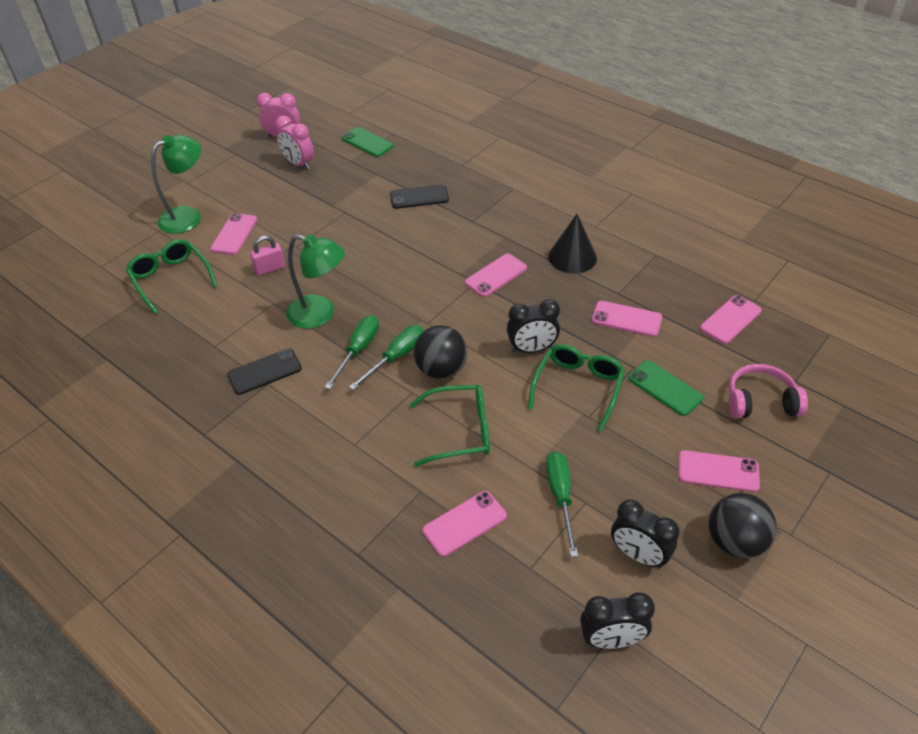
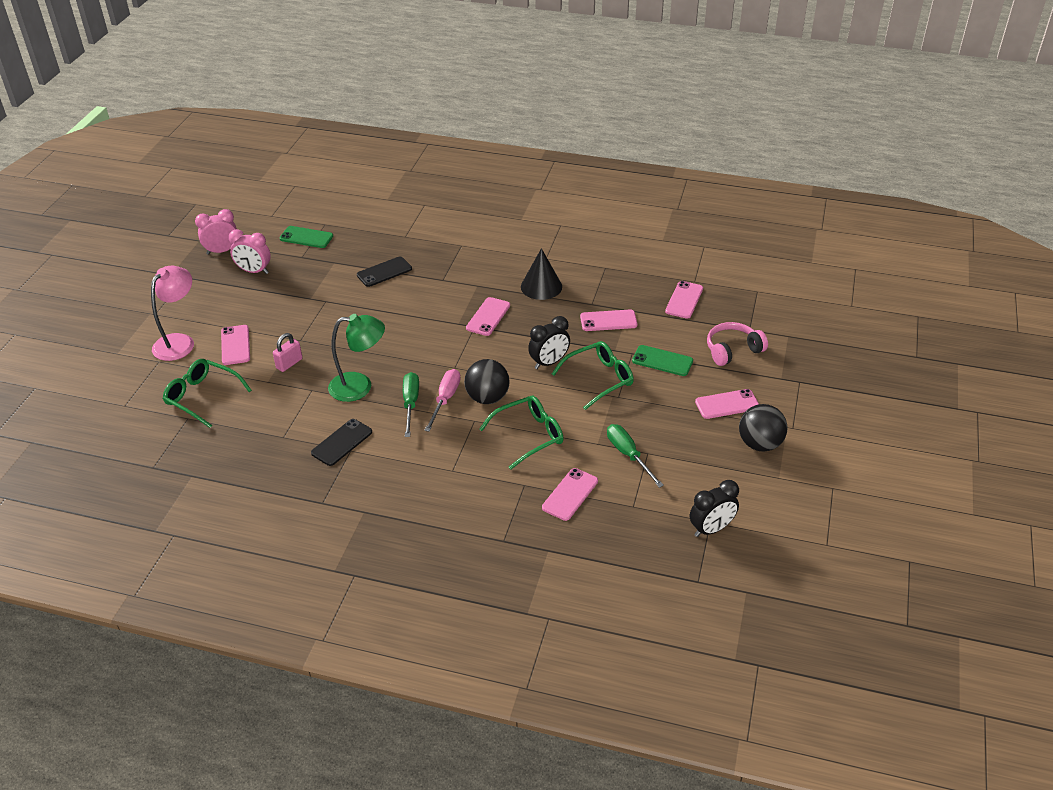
camera: 25 degrees left, 5 degrees down
(188, 216) = (179, 342): green lamp -> pink lamp
(396, 357) = (445, 399): green screwdriver -> pink screwdriver
(578, 387) = (599, 379): green glasses -> green glasses turned 60 degrees clockwise
(638, 555) = (701, 473): black clock -> none

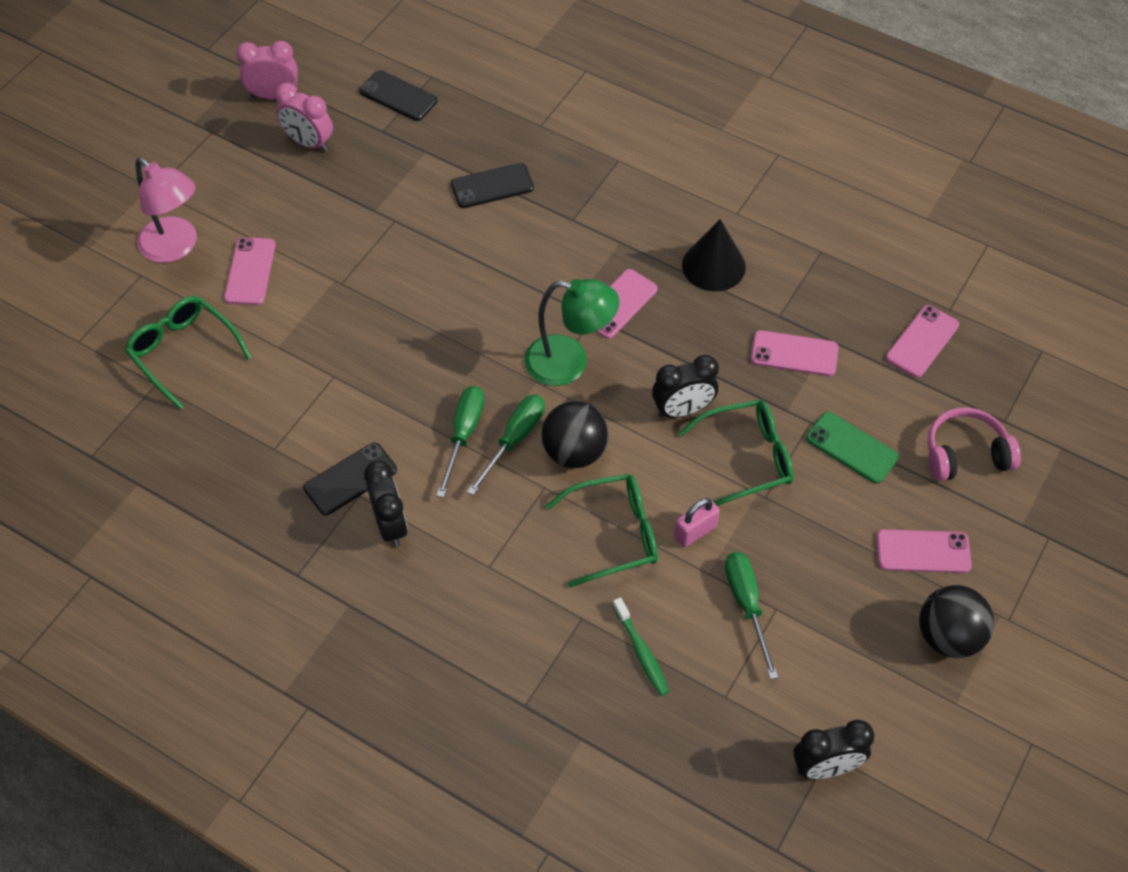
camera: 15 degrees right, 15 degrees up
(179, 342) = (176, 247): pink lamp -> pink lamp turned 90 degrees clockwise
(289, 363) = (315, 322): pink padlock -> pink padlock (695, 532)
(306, 237) = (398, 96): green phone -> black phone
(359, 386) = (401, 387): green lamp -> green lamp (569, 363)
(378, 461) = (390, 524): none -> black clock
(445, 399) = (514, 440): pink screwdriver -> green screwdriver
(570, 494) = (641, 652): pink phone -> green toothbrush

